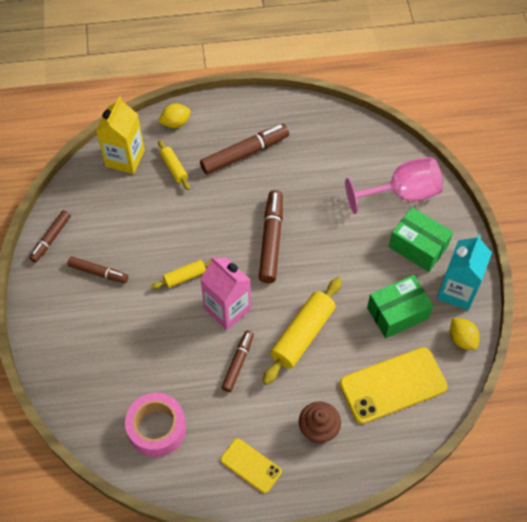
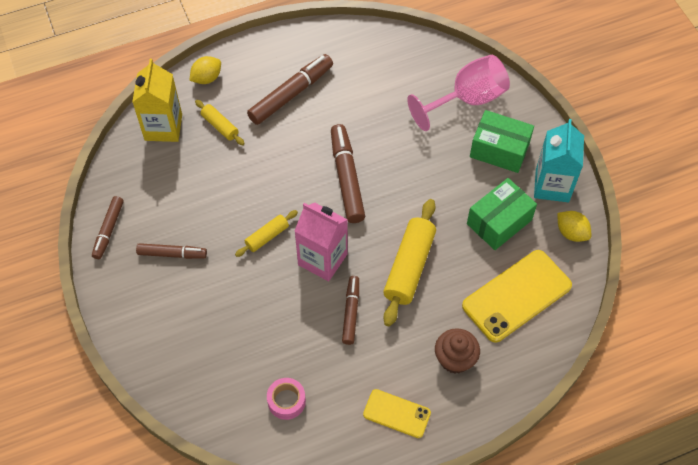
camera: 15 degrees left, 0 degrees up
(157, 429) = (286, 401): pink tape -> pink tape, size x0.60

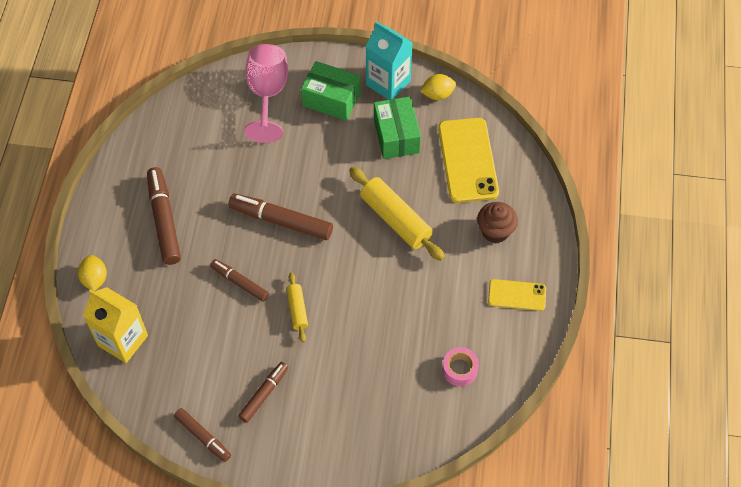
camera: 60 degrees left, 0 degrees up
(220, 126) = (156, 293): yellow rolling pin -> none
(322, 259) = (347, 278): pink carton -> none
(351, 312) = (409, 282): brown marker -> brown marker (239, 282)
(396, 413) = (517, 295): yellow phone -> yellow phone turned 45 degrees clockwise
(499, 150) = (331, 99): green box -> green box turned 60 degrees clockwise

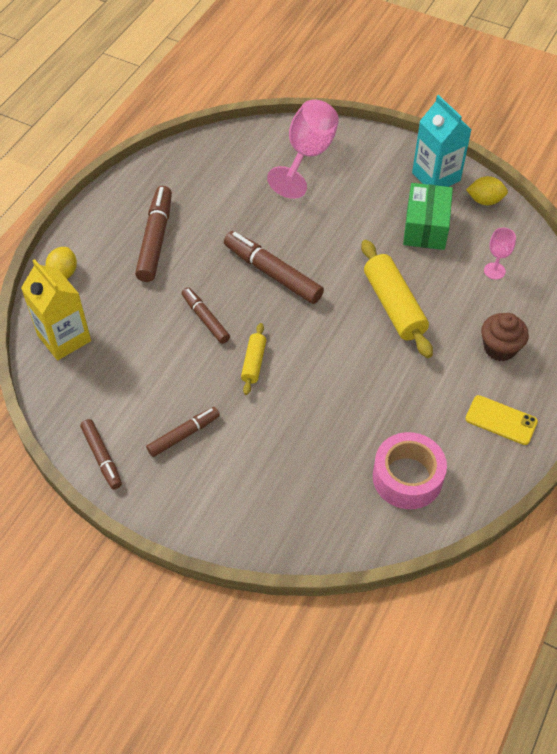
camera: 20 degrees right, 5 degrees down
(331, 99) = (370, 176): green box -> none
(460, 369) = (407, 477): pink tape -> pink tape, size x1.67
(468, 160) = (494, 271): yellow phone -> pink goblet

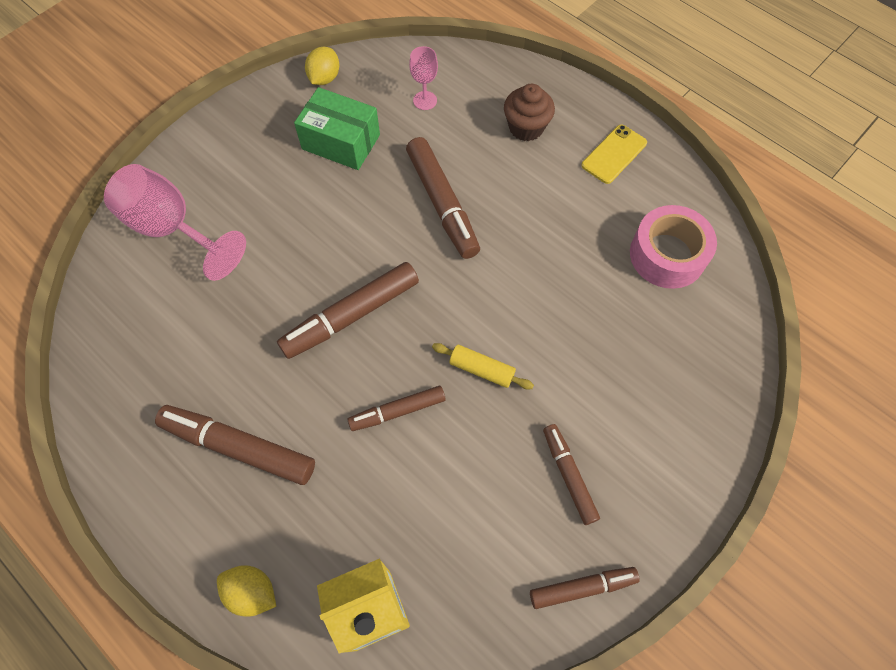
camera: 75 degrees left, 10 degrees up
(394, 306) = (442, 204): yellow rolling pin -> brown marker
(436, 177) = (269, 110): turquoise carton -> none

